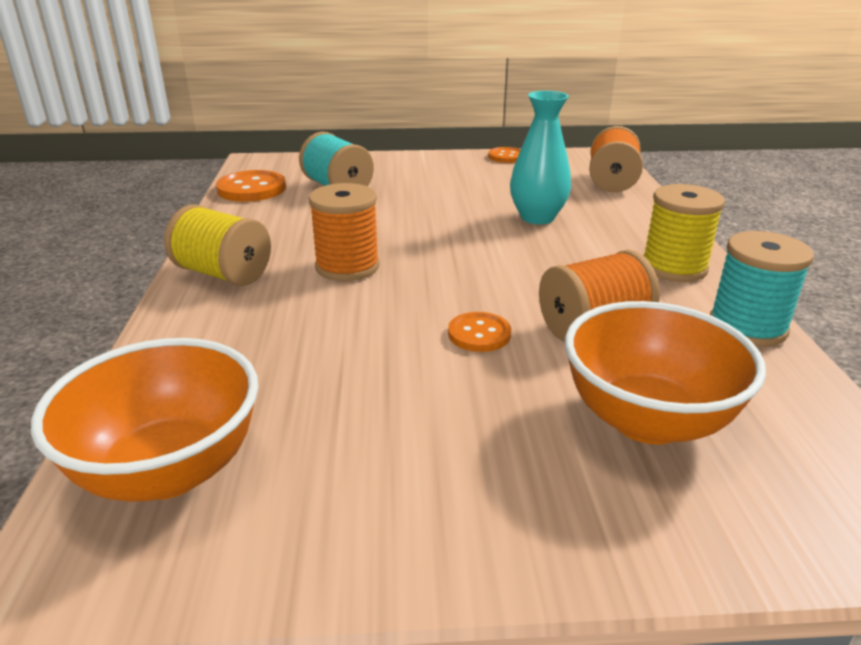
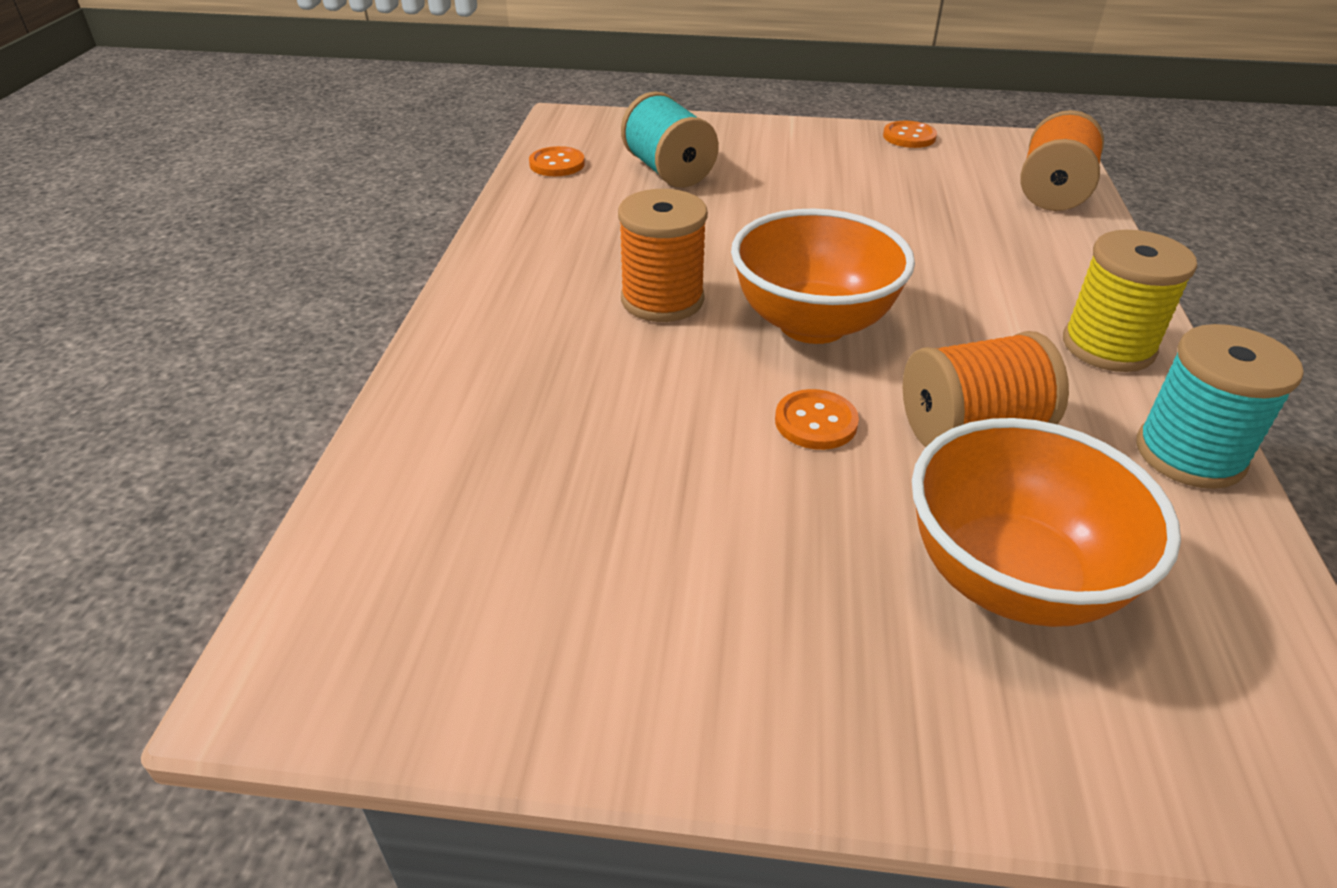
camera: 10 degrees right, 10 degrees up
(168, 470) = (412, 567): orange bowl -> orange bowl (812, 324)
(223, 274) = (505, 295): yellow spool -> none
(251, 189) = (557, 164): orange button -> orange button, size x0.62
(537, 217) = (931, 244): turquoise vase -> none

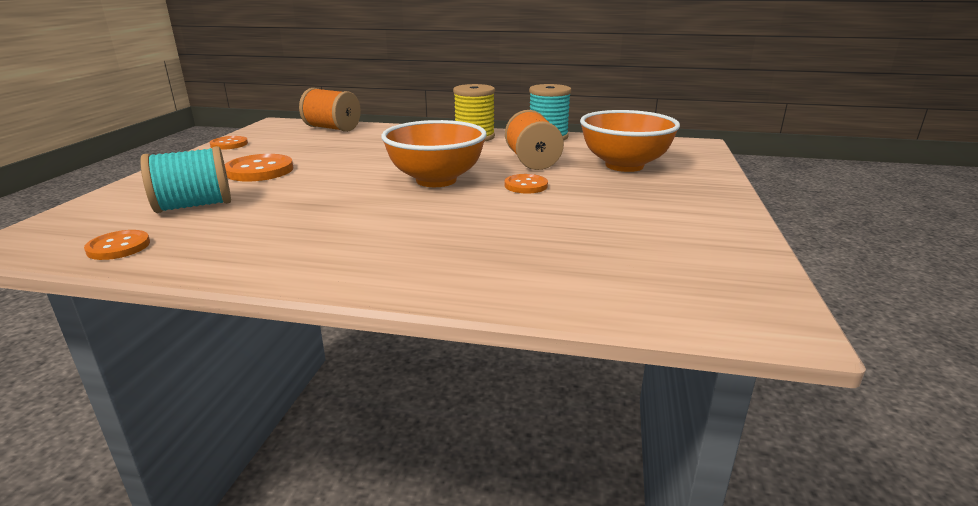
camera: 85 degrees left, 15 degrees down
(662, 300) = (390, 213): orange spool -> none
(804, 180) = (259, 170): none -> orange button

